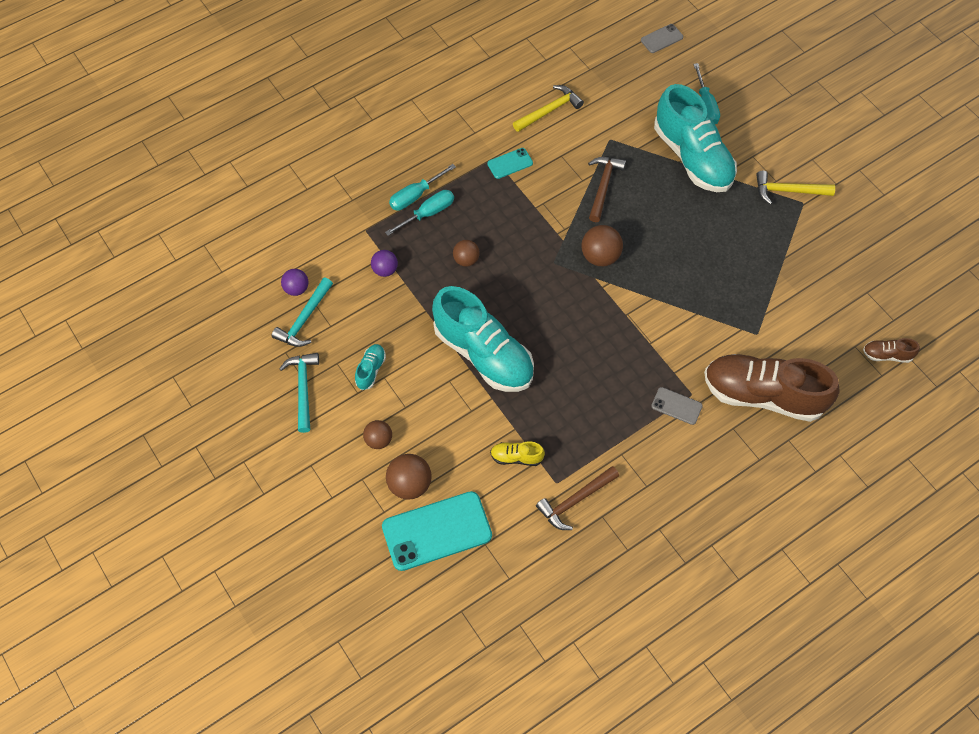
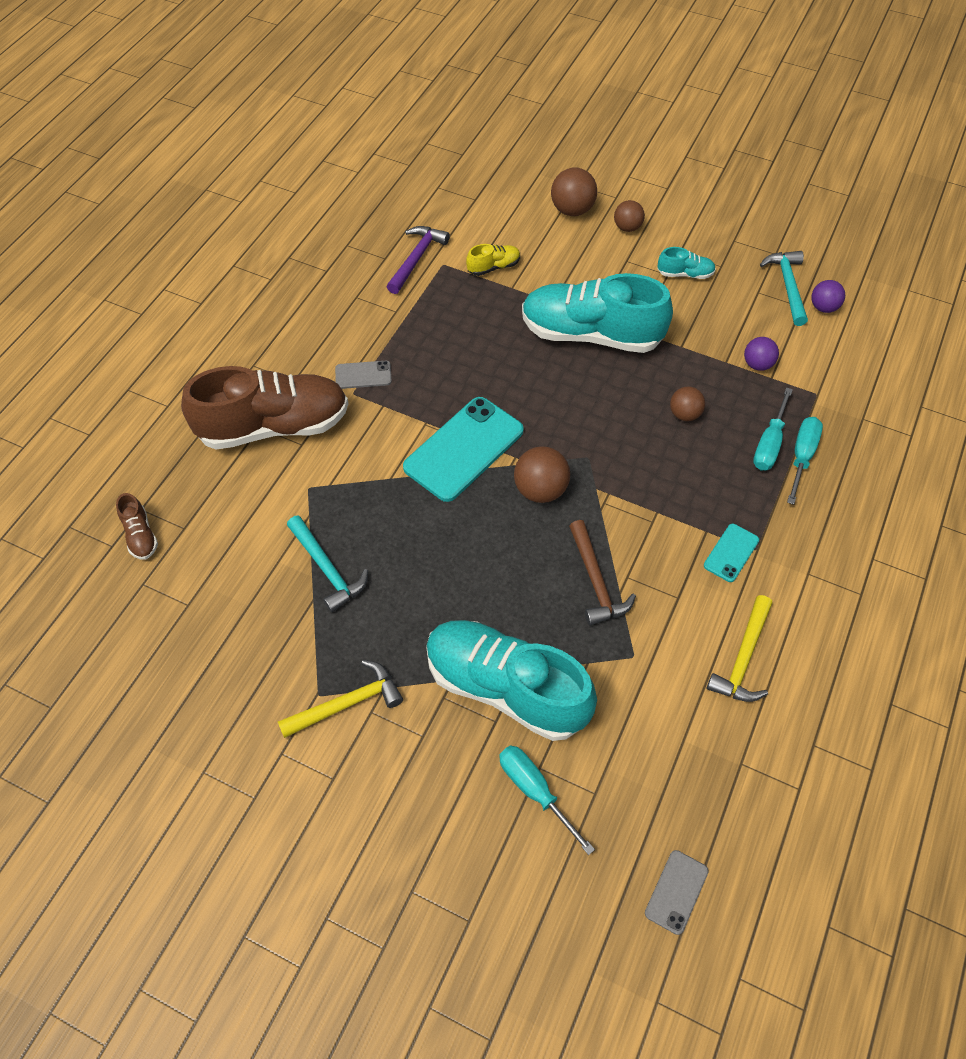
camera: 150 degrees right, 5 degrees down
(303, 389) = (730, 234): turquoise hammer -> turquoise hammer (327, 569)
(371, 370) = (685, 274): turquoise shoe -> turquoise shoe turned 75 degrees counterclockwise
(437, 531) = (522, 191): turquoise phone -> turquoise phone (464, 449)
(575, 501) = (416, 259): brown hammer -> purple hammer
(887, 355) = (140, 535): brown shoe -> brown shoe turned 90 degrees clockwise

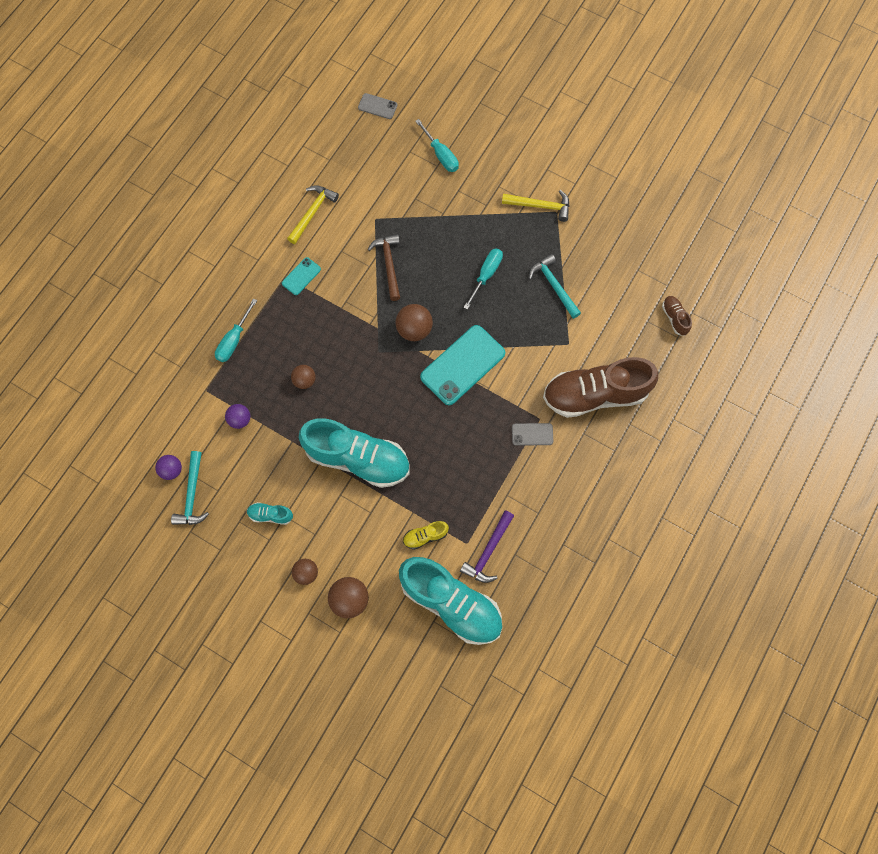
camera: 175 degrees left, 15 degrees up
(347, 703) = (540, 206): yellow hammer -> yellow hammer turned 150 degrees counterclockwise
(506, 688) = (450, 207): turquoise shoe -> turquoise shoe (451, 603)
(676, 892) = (377, 106): grey phone -> grey phone turned 75 degrees clockwise
(769, 443) = (252, 352): turquoise screwdriver -> turquoise screwdriver (486, 275)

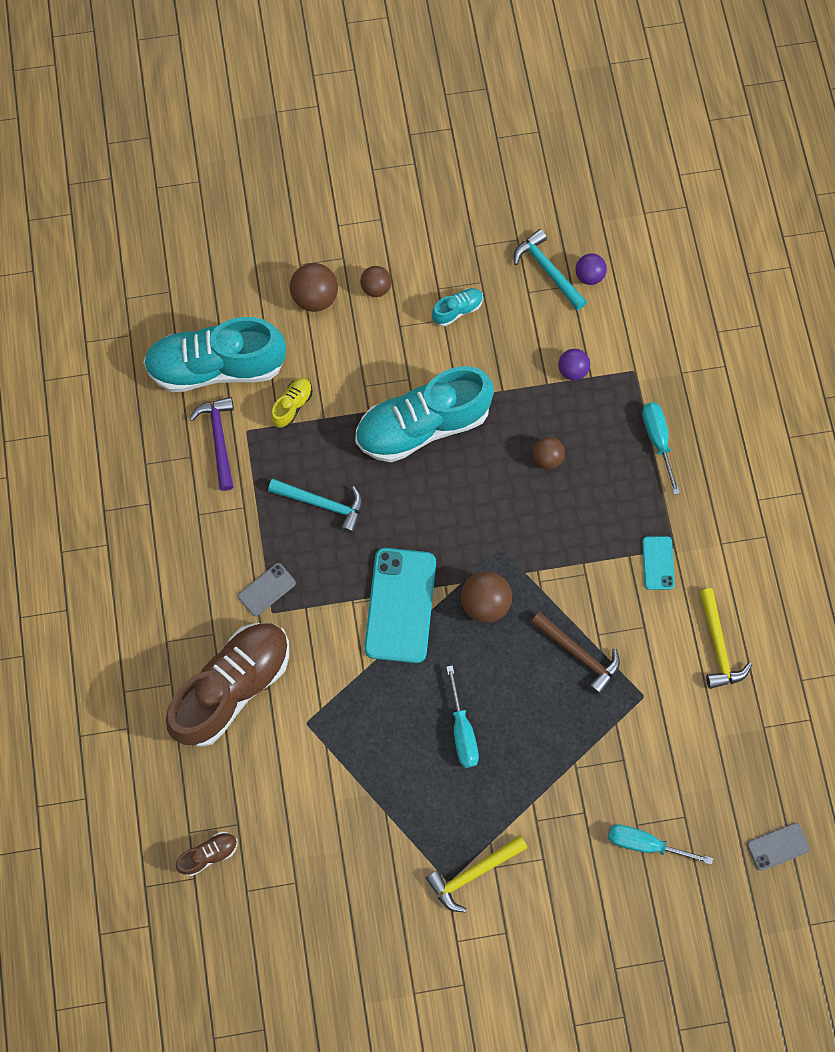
camera: 140 degrees right, 0 degrees up
(554, 286) = (376, 780): turquoise hammer -> turquoise hammer (322, 504)
(674, 318) = (209, 854): brown shoe -> brown shoe turned 60 degrees counterclockwise

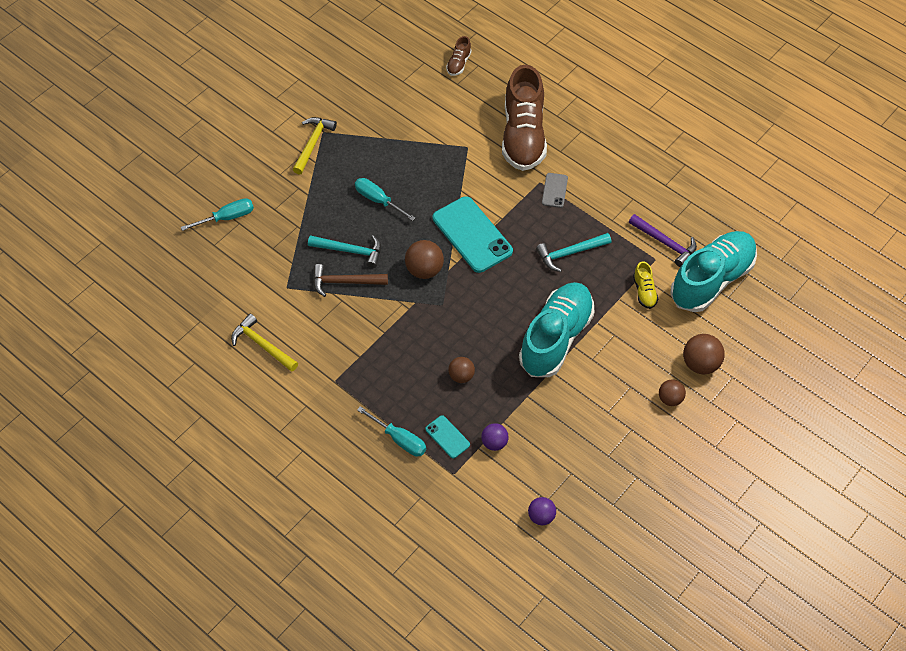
camera: 140 degrees right, 15 degrees down
(457, 310) = (605, 424): turquoise shoe -> none
(548, 270) = (572, 498): turquoise hammer -> turquoise hammer (350, 251)
(658, 563) = (337, 365): turquoise phone -> turquoise phone (447, 437)
(777, 846) = (147, 266): grey phone -> none

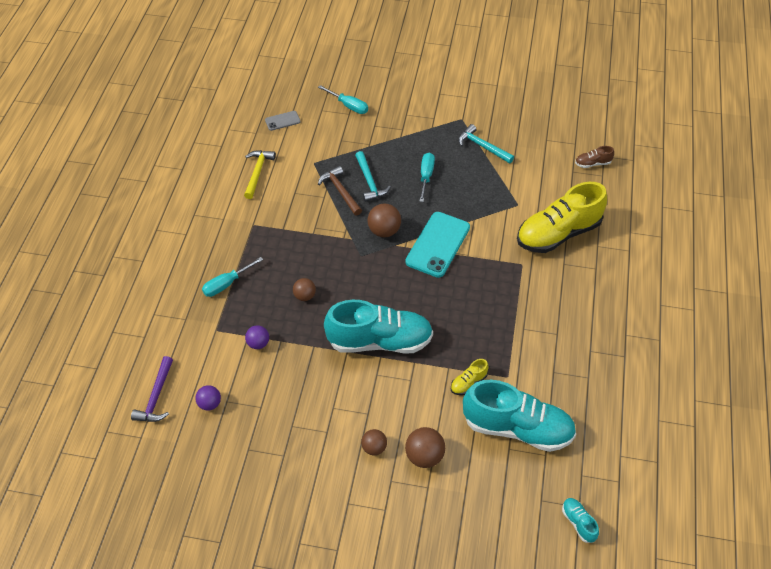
camera: 60 degrees right, 5 degrees down
(312, 144) = (446, 118): yellow hammer -> none
(399, 439) = (227, 284): turquoise screwdriver -> turquoise screwdriver turned 45 degrees clockwise
(447, 437) = (246, 312): turquoise phone -> none
(523, 136) = (558, 233): brown shoe -> yellow shoe
(554, 190) = (521, 277): grey phone -> grey phone (282, 121)
(570, 253) = (468, 314): turquoise hammer -> turquoise hammer (482, 147)
(665, 243) = (529, 377): purple hammer -> purple hammer (156, 397)
(822, 286) = (578, 523): none -> turquoise shoe

